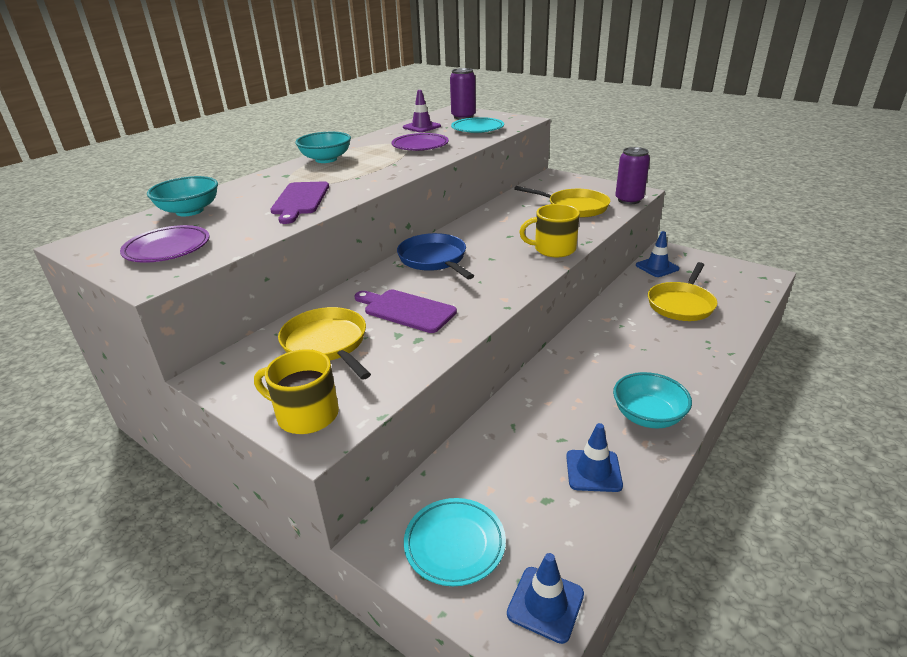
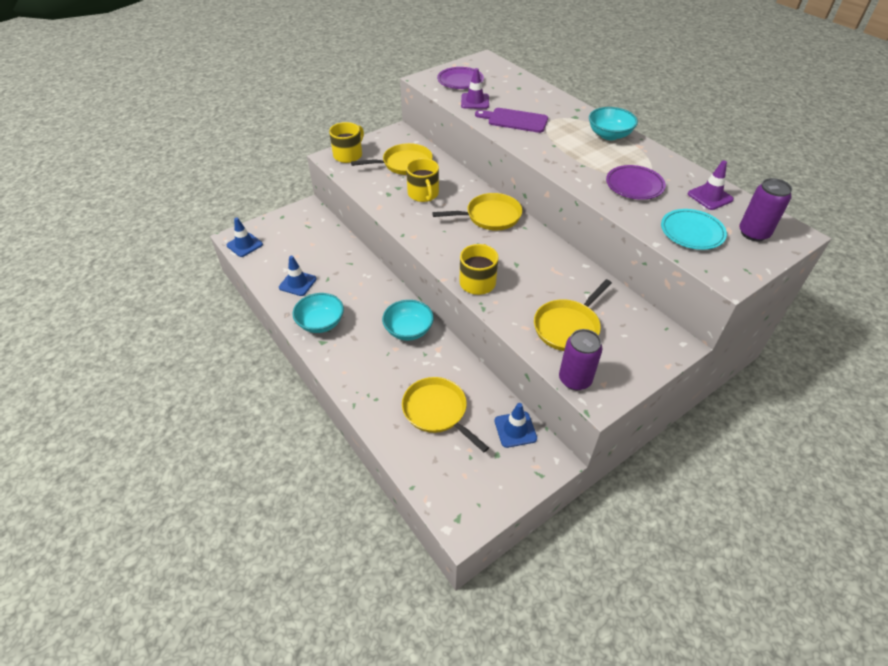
camera: 105 degrees right, 15 degrees up
(189, 211) = (517, 84): turquoise bowl -> turquoise bowl (408, 330)
(244, 229) = (475, 101): none -> purple traffic cone
(406, 310) = (423, 194): purple cutting board -> yellow mug
(434, 259) = (490, 216): blue pan -> yellow pan
(454, 544) = (290, 227): turquoise plate -> none

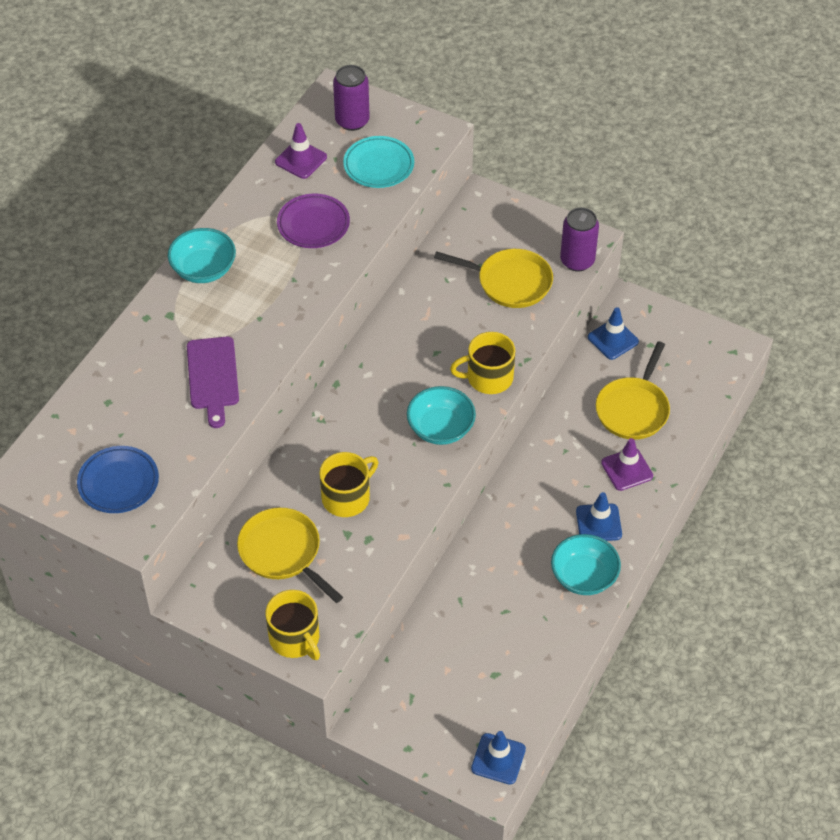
camera: 115 degrees left, 5 degrees up
(297, 283) = (533, 642): blue traffic cone -> blue traffic cone (598, 523)
(348, 155) = (295, 638): yellow mug -> yellow mug turned 135 degrees counterclockwise
(408, 330) = (540, 481): turquoise bowl -> turquoise bowl (440, 428)
(460, 81) = (118, 483): purple plate -> blue plate
(475, 101) = (178, 441): purple traffic cone -> purple traffic cone (627, 469)
(490, 216) = (357, 406): yellow pan -> none

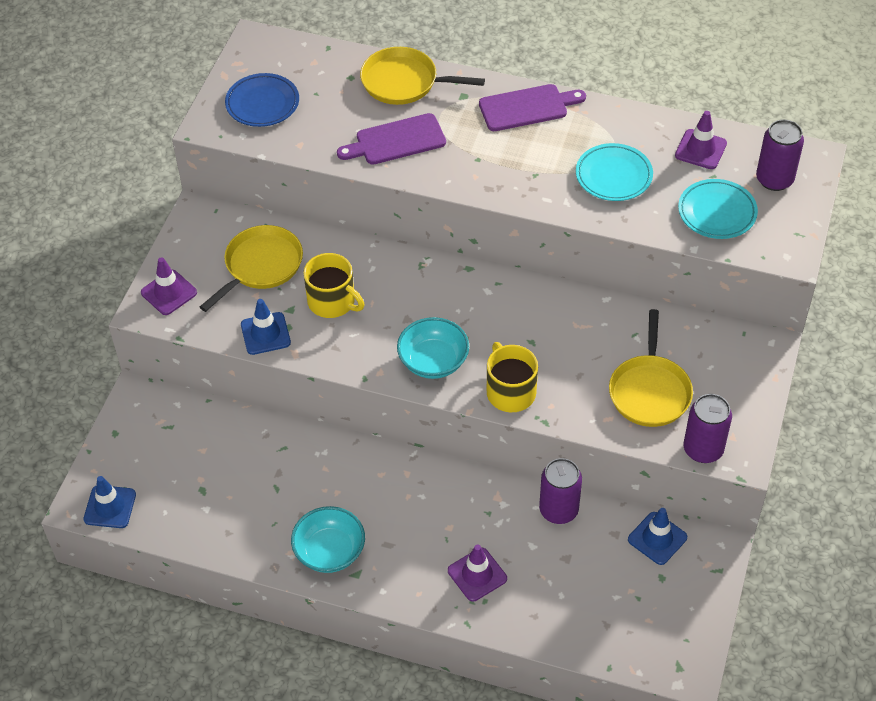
camera: 80 degrees right, 0 degrees up
(204, 269) = (527, 107): turquoise bowl -> purple cutting board
(295, 638) = (169, 292): yellow mug -> purple traffic cone
(313, 224) = (613, 176): purple plate -> turquoise plate
(572, 400) = (558, 510): none -> purple can
(598, 523) = (400, 556): blue traffic cone -> blue traffic cone (265, 334)
(633, 409) = (562, 571): yellow pan -> yellow pan (404, 82)

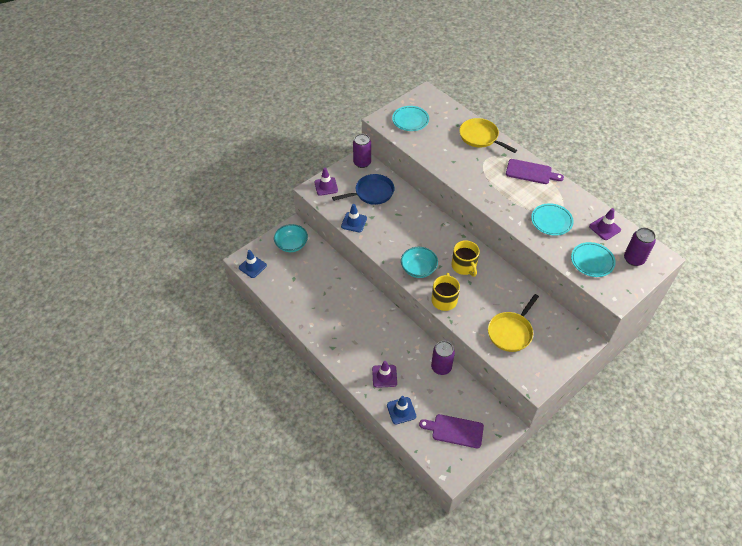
camera: 30 degrees right, 0 degrees up
(261, 266) = (372, 193): yellow pan -> blue pan
(262, 104) = (410, 120): blue plate -> turquoise plate
(329, 551) = (328, 332): turquoise bowl -> turquoise bowl (291, 245)
(332, 301) = (392, 222): yellow mug -> yellow mug (464, 266)
(396, 141) = (458, 161): purple cutting board -> purple cutting board (455, 431)
(657, 538) = (479, 404): blue traffic cone -> blue traffic cone (401, 410)
(703, 449) = (518, 372): purple can -> purple can (362, 163)

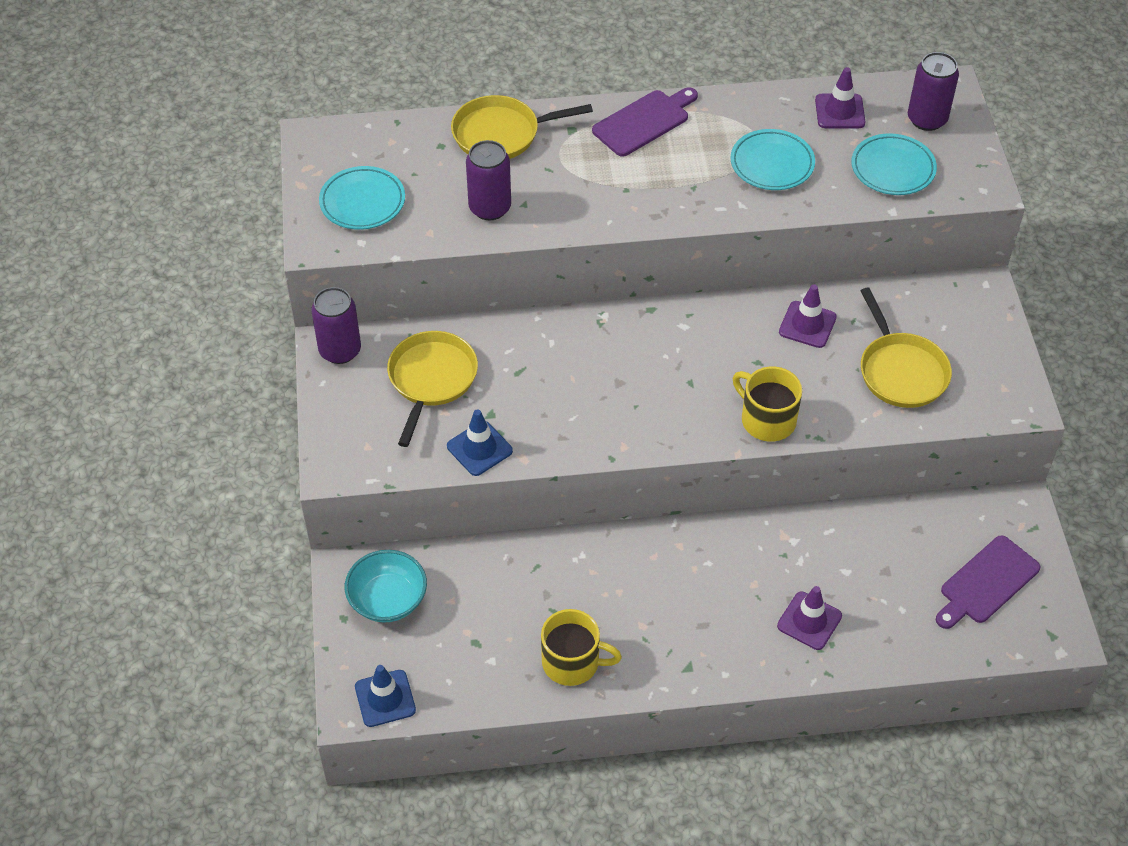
camera: 55 degrees left, 0 degrees up
(326, 186) = (347, 441): purple traffic cone -> purple traffic cone (807, 325)
(372, 193) = (431, 379): blue pan -> yellow pan
(401, 410) = (896, 637): blue traffic cone -> none
(418, 269) = (672, 416): turquoise bowl -> none
(441, 367) = (851, 526): purple can -> purple can (490, 208)
(464, 266) = (717, 349): yellow mug -> yellow mug (572, 662)

